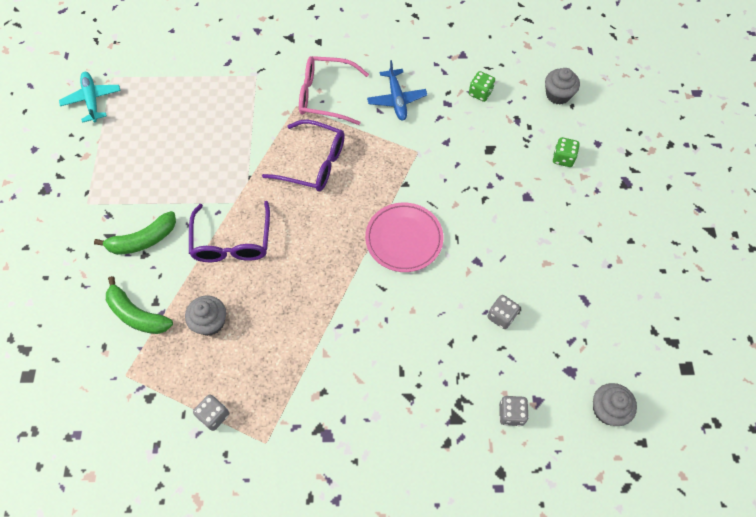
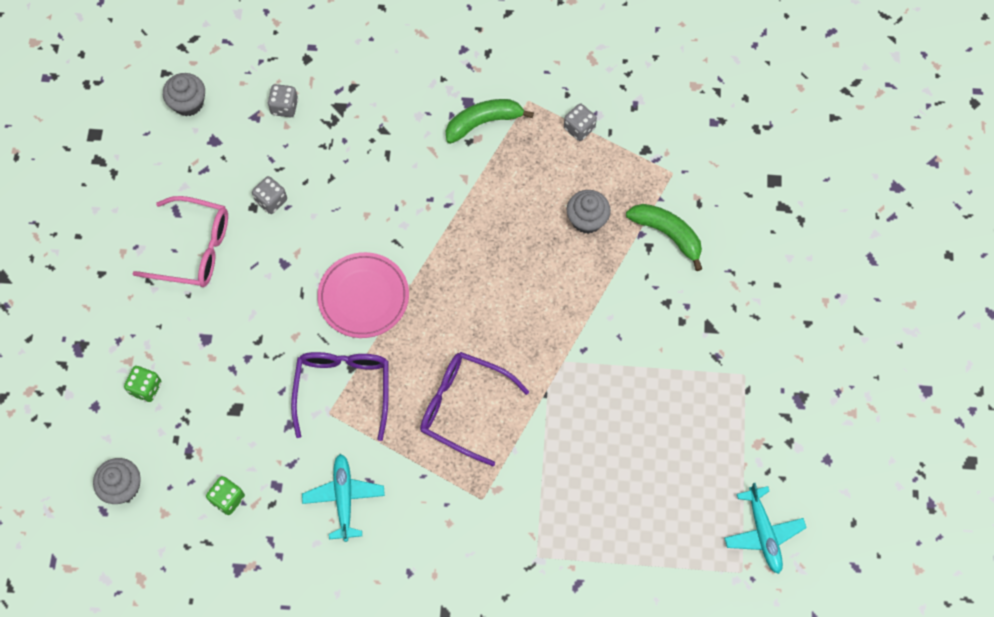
camera: 175 degrees left, 5 degrees up
(143, 240) = (670, 321): green banana -> green banana (483, 122)
(232, 241) = (565, 310): purple glasses -> purple glasses (343, 389)
(325, 96) = (440, 512): pink glasses -> pink glasses (194, 249)
(396, 99) = (344, 498): blue plane -> turquoise plane

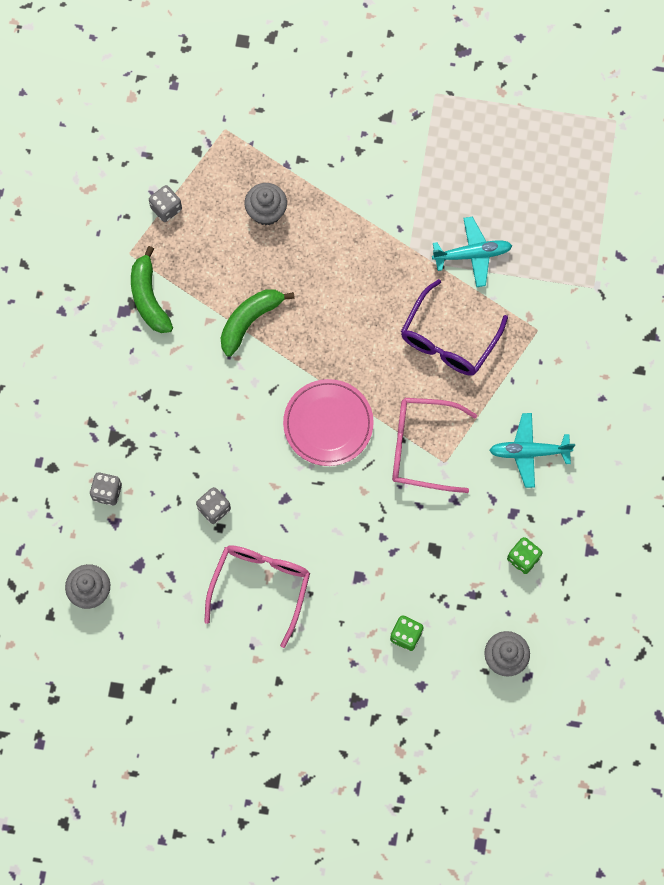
camera: 85 degrees left, 5 degrees up
(343, 389) = (422, 448): purple glasses -> pink glasses
(667, 234) = (289, 141): green banana -> green banana (250, 321)
(763, 533) = (582, 98): turquoise plane -> turquoise plane (472, 254)

